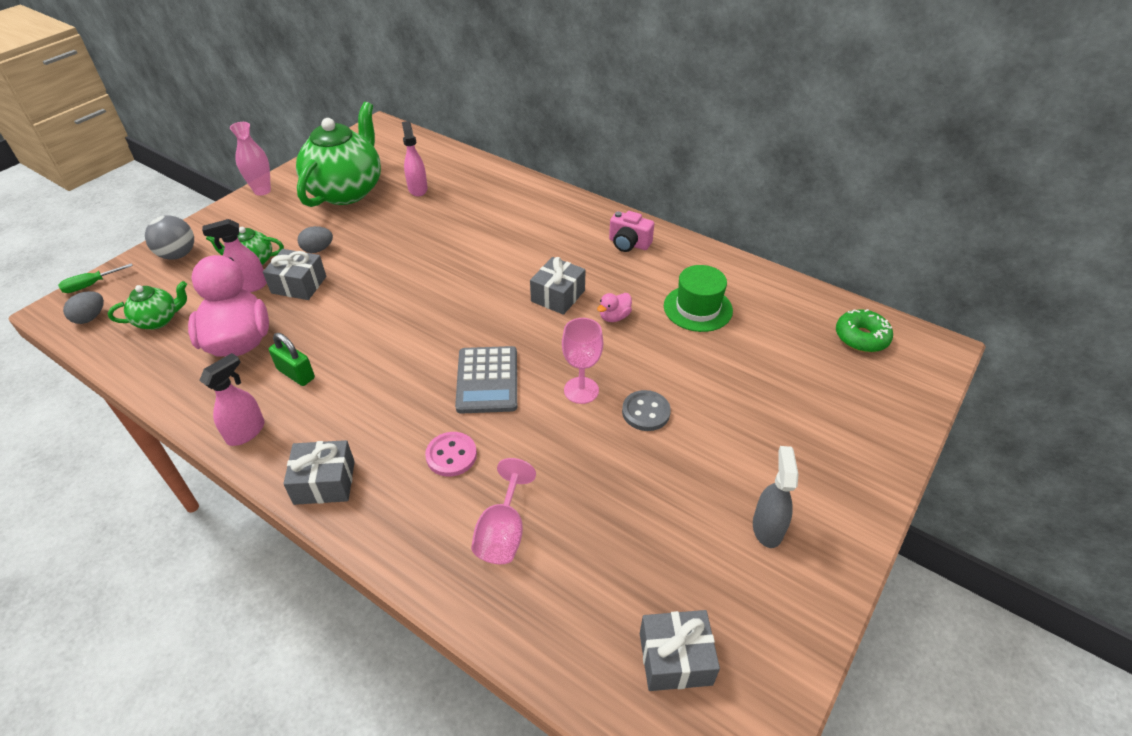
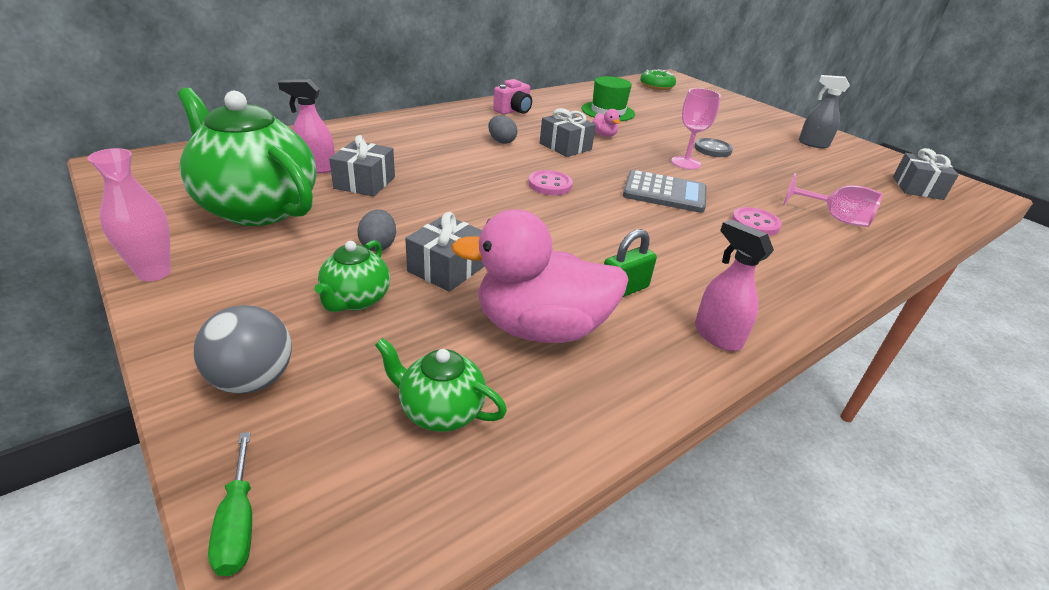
camera: 75 degrees left, 10 degrees down
(90, 317) = (366, 518): grey egg -> grey egg (501, 141)
(158, 320) = (440, 411): green teapot -> green teapot turned 60 degrees counterclockwise
(249, 286) = (417, 308): pink spray bottle -> none
(324, 482) = (792, 291): grey gift -> grey gift (365, 182)
(459, 303) = (550, 185): none -> pink button

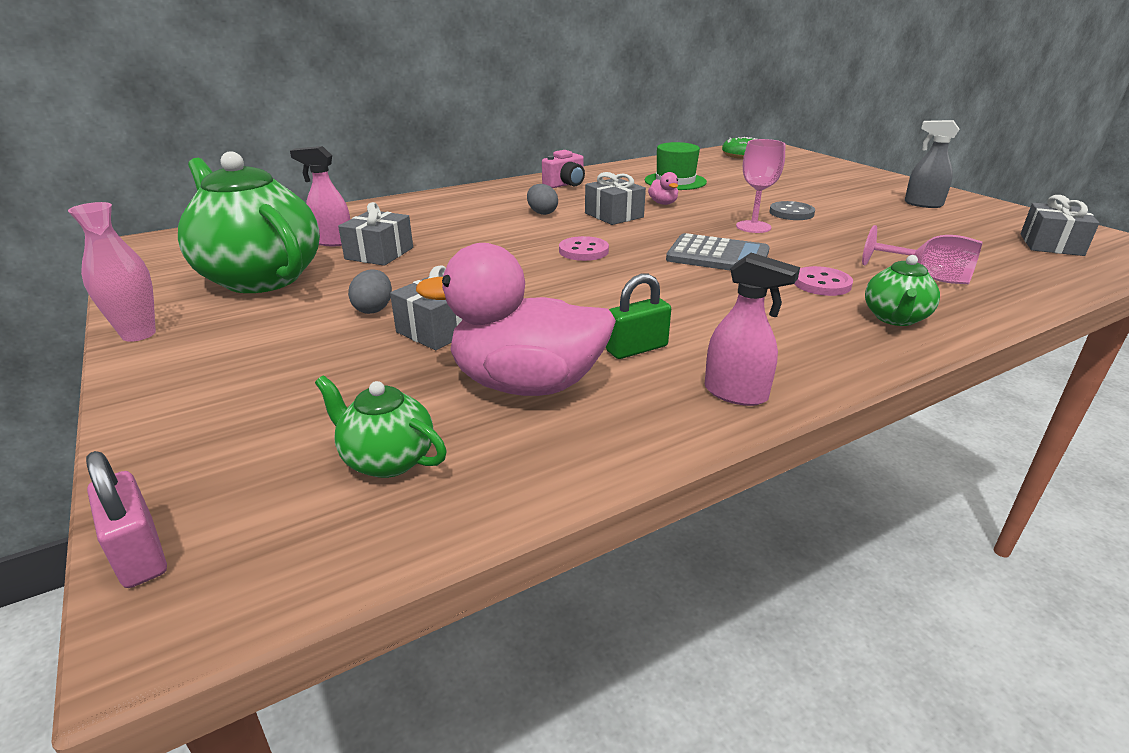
camera: 10 degrees right, 5 degrees down
(238, 523) = (139, 554): green screwdriver -> pink padlock
(253, 380) = (201, 427): grey ball -> none
(356, 300) = (332, 358): green teapot -> green teapot (895, 318)
(717, 336) = (736, 394): pink spray bottle -> pink spray bottle turned 150 degrees clockwise

